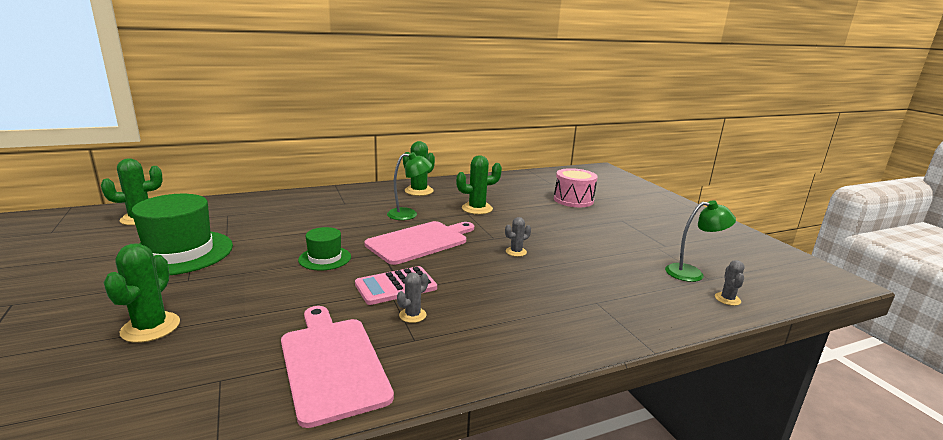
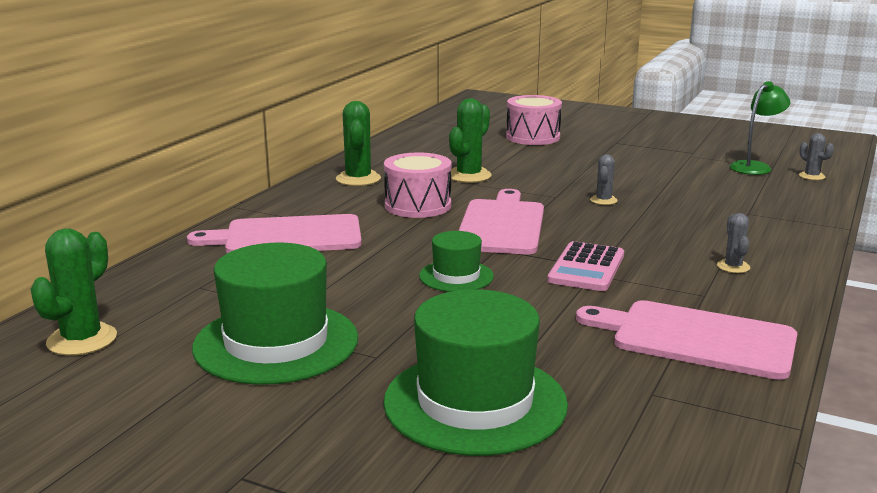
camera: 40 degrees left, 0 degrees up
(150, 327) = (475, 402): green cactus -> green hat
(316, 206) = (287, 236): none -> pink cutting board
(409, 214) = (418, 205): green lamp -> pink drum
(412, 315) = (658, 281): grey cactus -> grey cactus (733, 267)

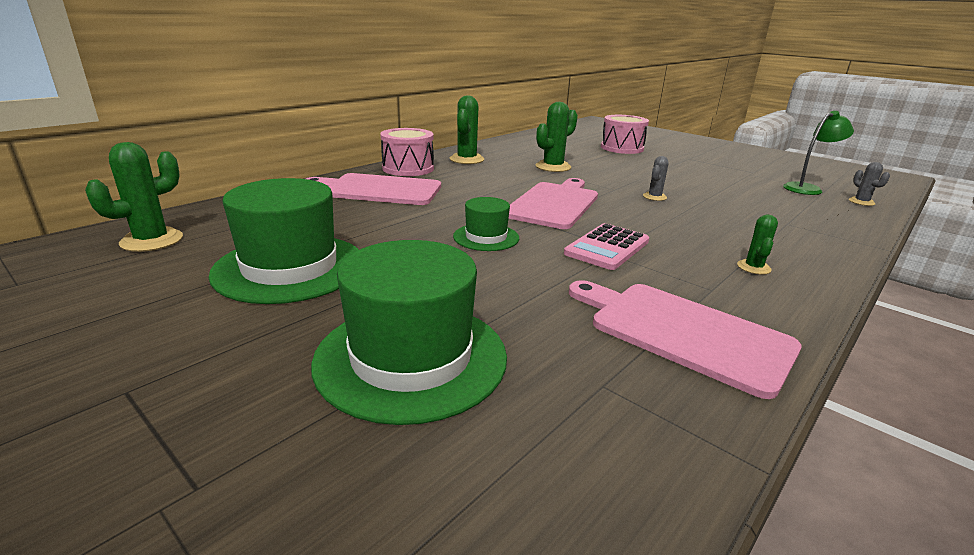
camera: 15 degrees right, 5 degrees up
(418, 205) = (497, 182): pink drum -> pink drum (408, 168)
(733, 267) = (753, 267): grey cactus -> green cactus

